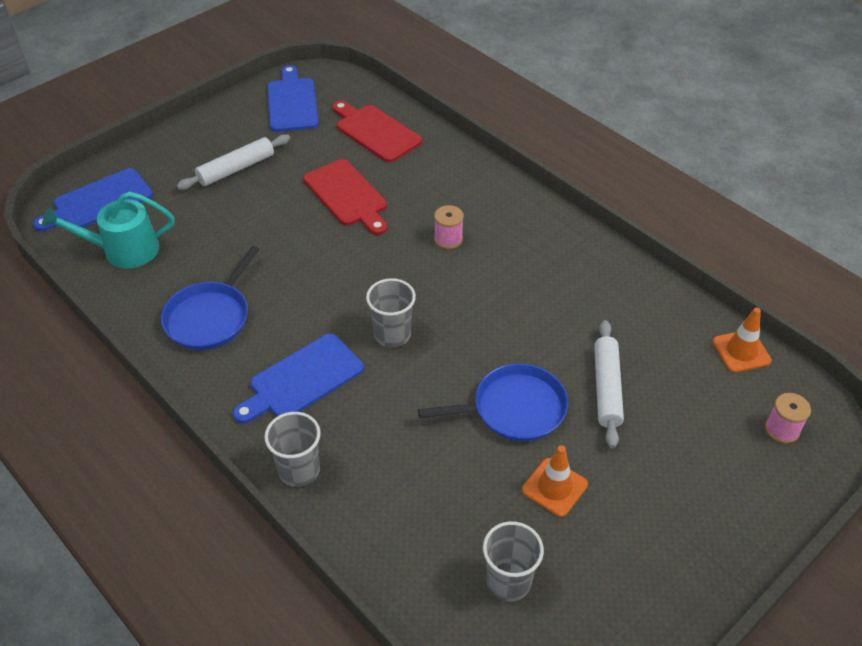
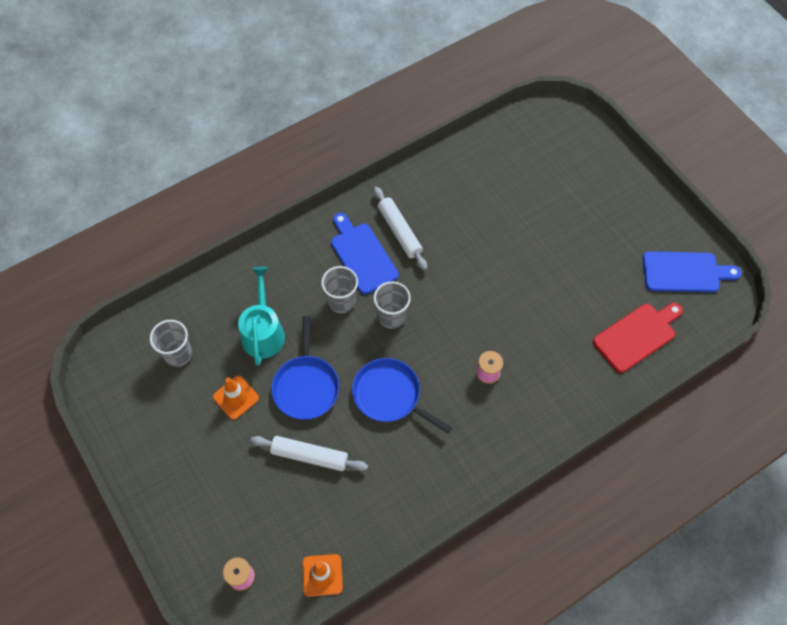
camera: 100 degrees right, 15 degrees up
(98, 202) = (563, 135): blue cutting board -> none
(124, 250) = (507, 152): turquoise watering can -> turquoise watering can (263, 332)
(210, 317) = (430, 203): blue pan -> blue pan (389, 395)
(236, 169) = (593, 225): white rolling pin -> white rolling pin (399, 231)
(299, 470) = (289, 248): grey cup -> grey cup (342, 301)
(347, 195) = (551, 303): red cutting board -> none

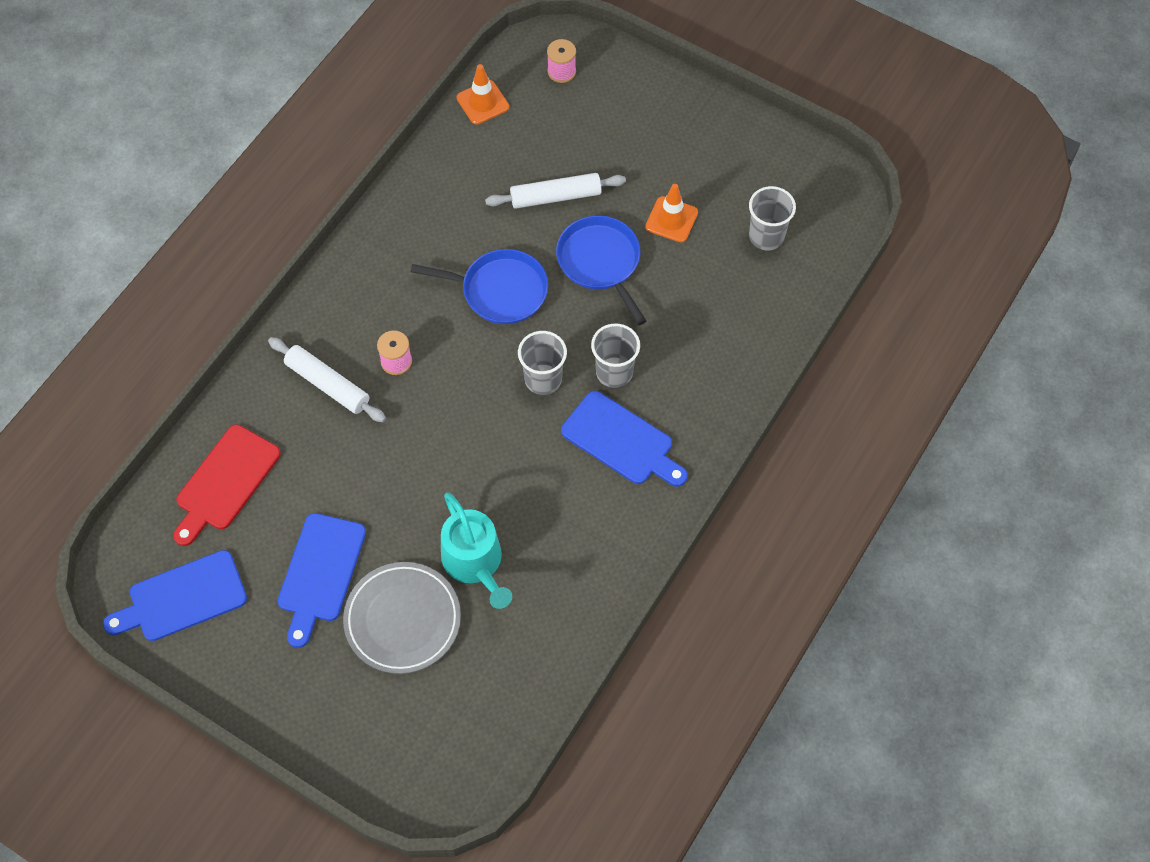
camera: 155 degrees right, 0 degrees up
(263, 332) = (686, 299): turquoise watering can -> turquoise watering can (475, 562)
(399, 231) = (590, 494): white rolling pin -> white rolling pin (328, 384)
(548, 206) = (402, 619): none -> grey plate
(590, 252) = (320, 573): none -> blue cutting board

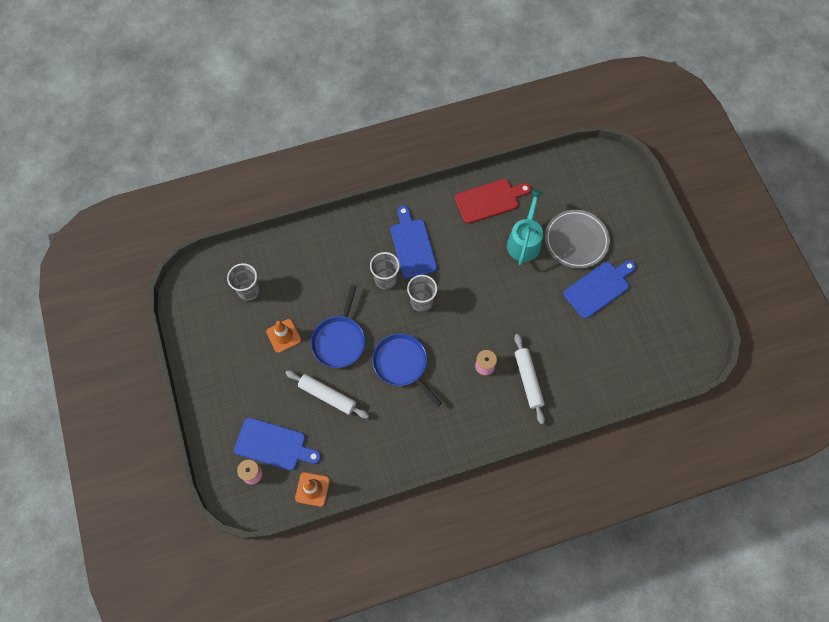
camera: 140 degrees left, 5 degrees up
(182, 598) = (672, 324): blue cutting board -> blue cutting board (274, 445)
(225, 482) = (615, 366): red cutting board -> red cutting board (489, 200)

